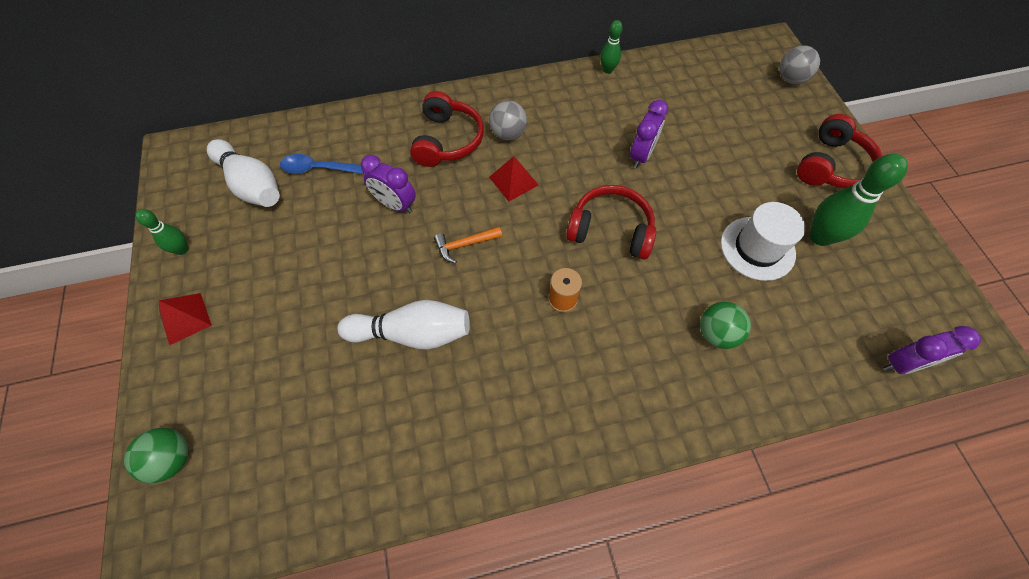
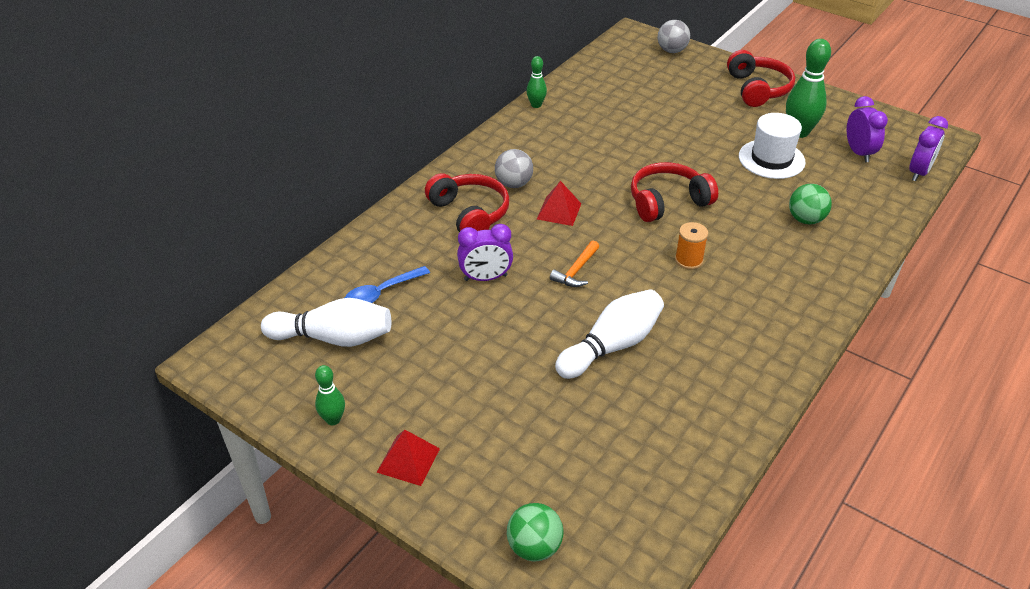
camera: 40 degrees left, 20 degrees down
(641, 155) = (630, 146): purple clock -> purple clock (858, 153)

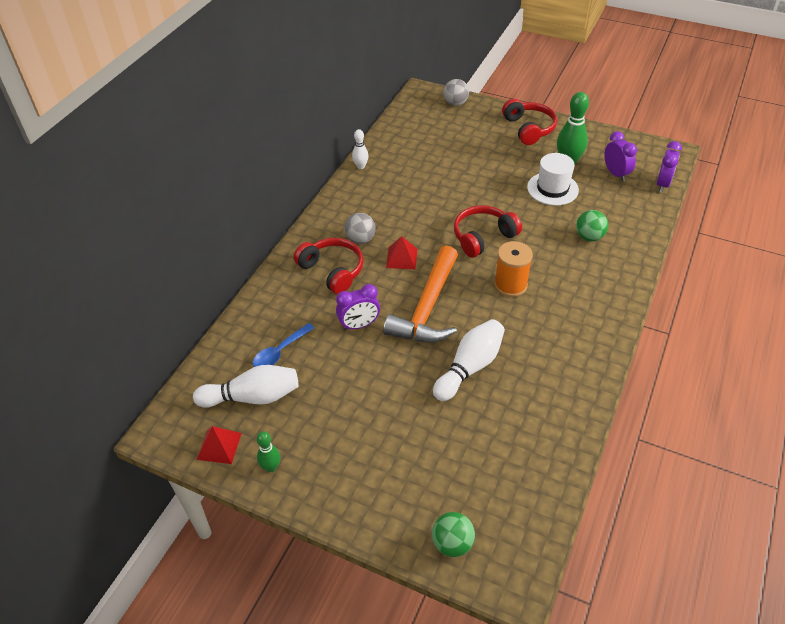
camera: 10 degrees left, 5 degrees up
(408, 460) = (339, 490): red pyramid -> red pyramid (219, 446)
(536, 105) = (361, 166): green bowling pin -> white bowling pin
(576, 271) = (427, 307): orange hammer -> orange hammer, size x2.35
(688, 260) = (510, 285): orange spool -> orange spool, size x1.52

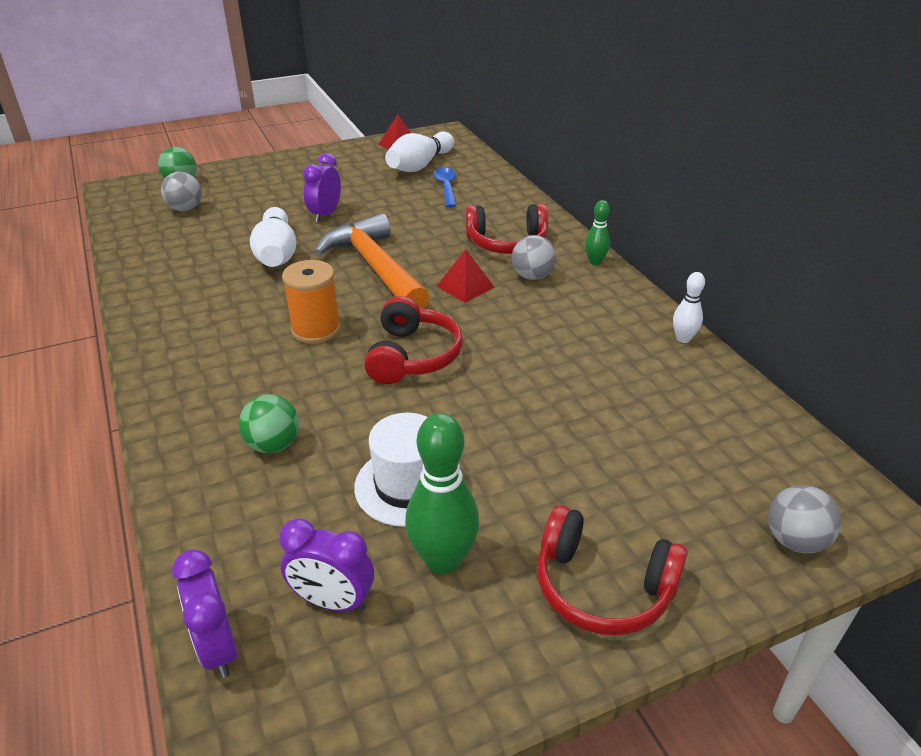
camera: 130 degrees right, 10 degrees down
(271, 467) = (350, 153): green bowling pin -> green bowling pin (595, 262)
(359, 325) = (415, 227): purple clock -> purple clock (325, 215)
(483, 485) = (185, 209): none -> grey ball

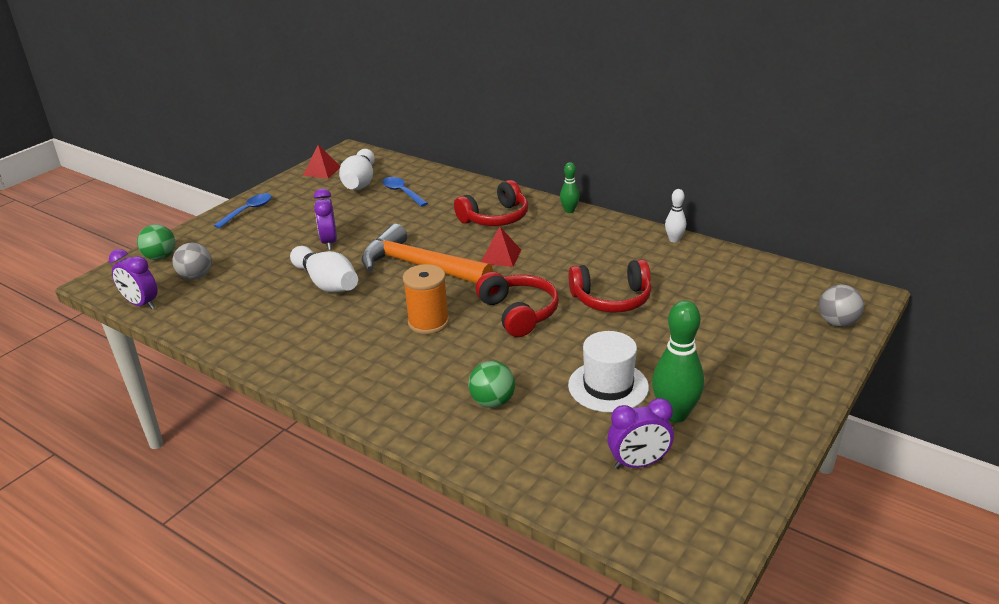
camera: 30 degrees left, 5 degrees down
(217, 648) = (602, 518): purple clock -> purple clock (141, 304)
(295, 163) = (248, 211): none -> blue spoon
(532, 276) = (539, 234): grey ball -> none
(602, 587) = (771, 387): red headphones -> red headphones (611, 299)

